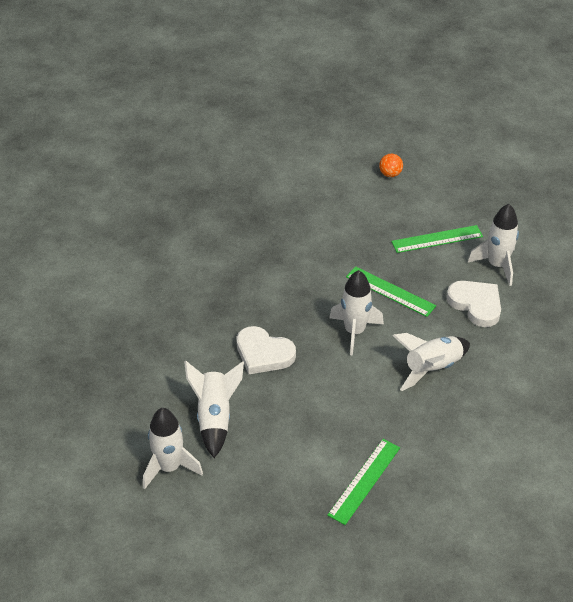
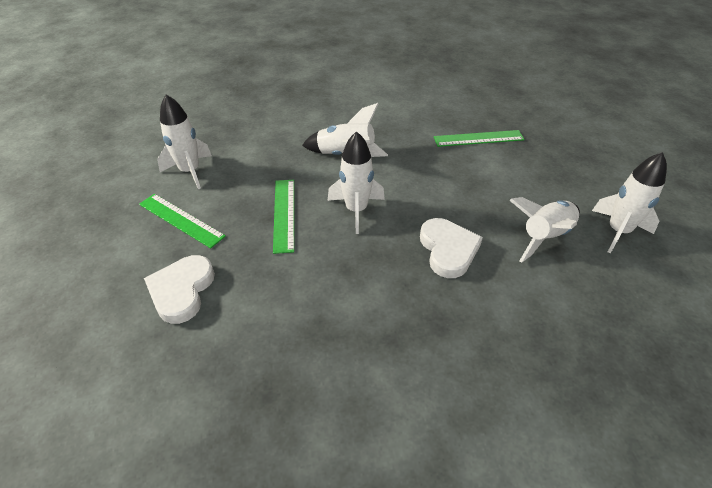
camera: 130 degrees left, 0 degrees up
(390, 174) = (81, 311): orange ball -> none
(476, 304) = (252, 163): white heart -> white heart (182, 291)

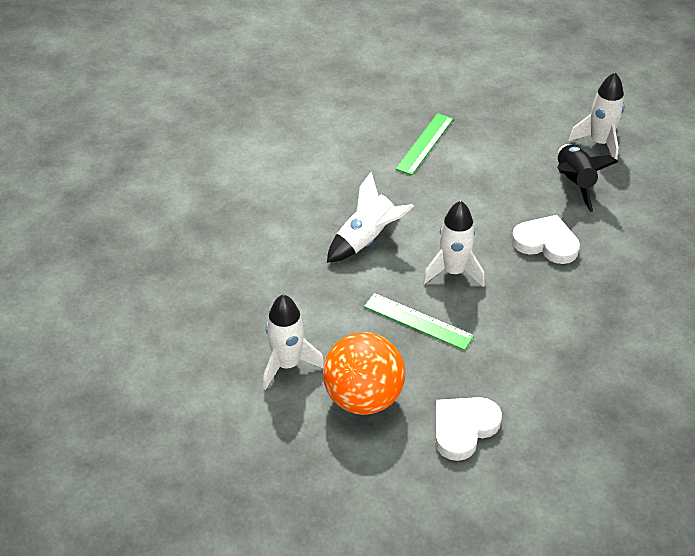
camera: 55 degrees left, 0 degrees up
(181, 220) = (363, 398): green ruler -> orange ball
(182, 291) = (463, 428): white heart -> white heart turned 90 degrees clockwise
(544, 236) = (574, 183): white rocket -> black rocket

